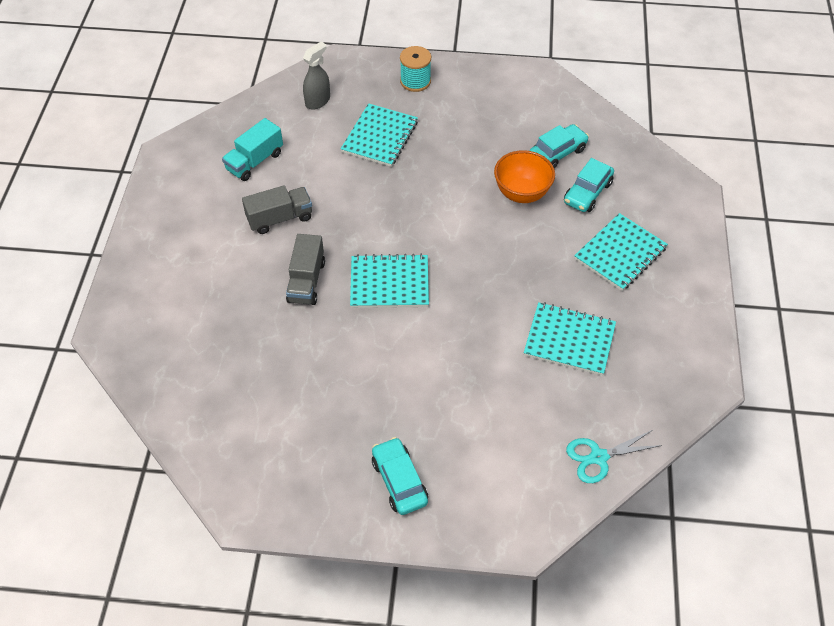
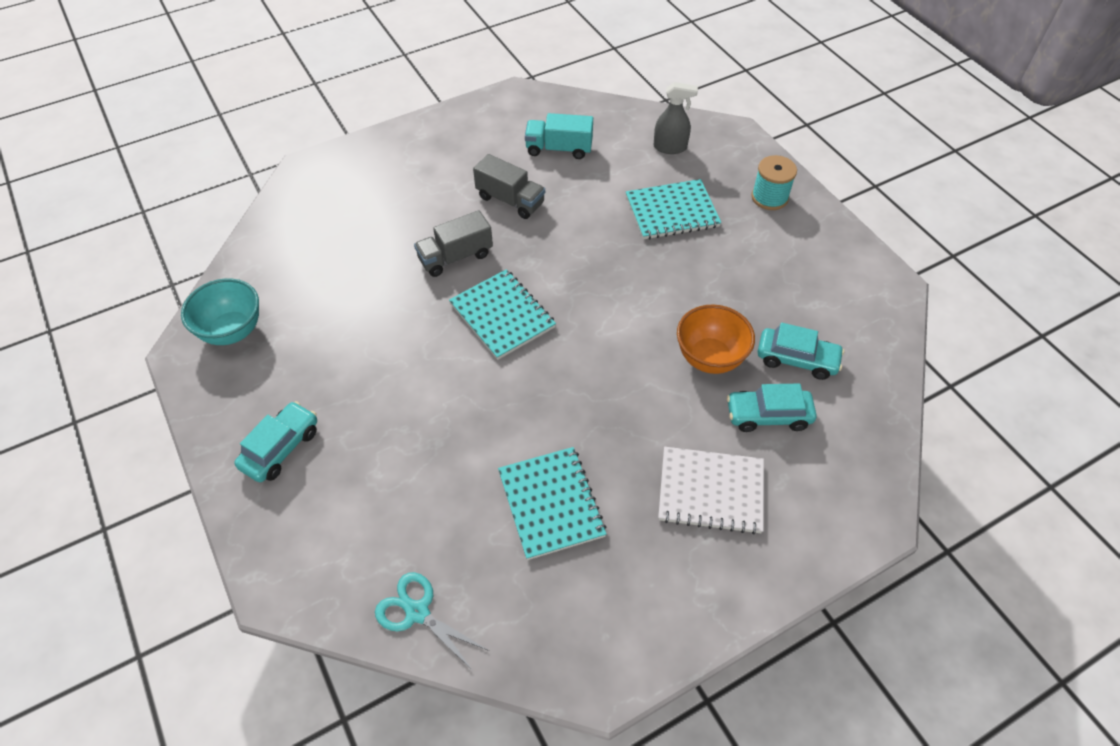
camera: 55 degrees right, 0 degrees up
(250, 466) = (232, 331): none -> turquoise bowl
(620, 253) = (710, 491): turquoise notebook -> white notebook

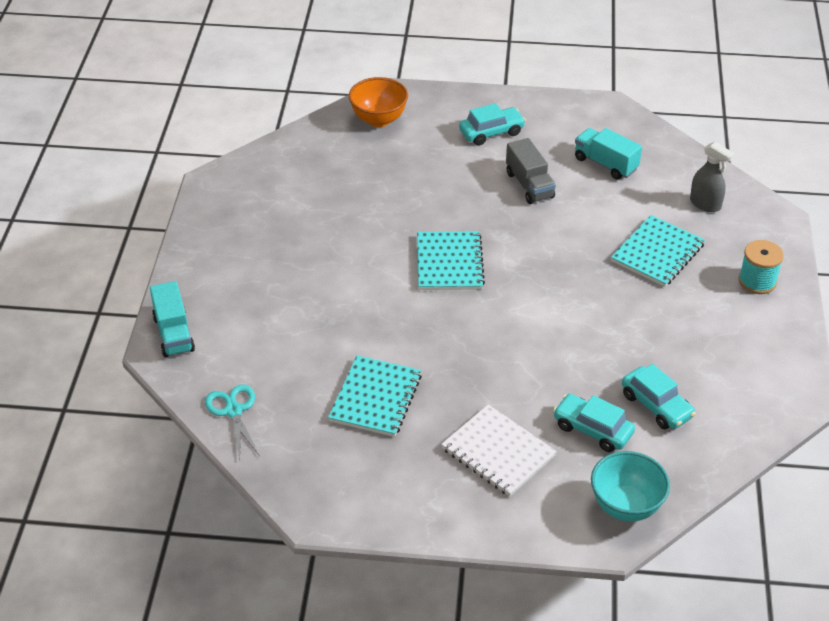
camera: 35 degrees right, 10 degrees down
(232, 331) = (252, 183): turquoise bowl -> turquoise bowl (625, 506)
(277, 557) = (173, 333): none -> turquoise truck
(280, 448) = (226, 271): turquoise car -> turquoise car (491, 132)
(455, 257) = (450, 206): grey truck -> none
(672, 211) = (657, 253): turquoise notebook -> turquoise notebook turned 75 degrees counterclockwise
(710, 358) = (584, 369): orange bowl -> orange bowl (378, 119)

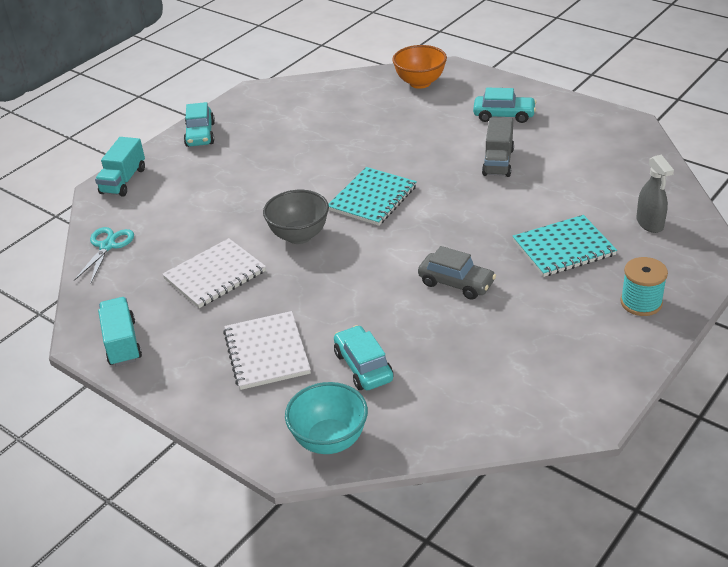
camera: 35 degrees right, 5 degrees down
(375, 398) = (215, 275): turquoise notebook -> white notebook
(417, 327) = (299, 236): none -> grey bowl
(599, 320) = (456, 283): none -> grey car
(605, 164) = (583, 165): turquoise truck -> turquoise truck (122, 343)
(656, 405) = (440, 370): turquoise car -> turquoise car (200, 134)

